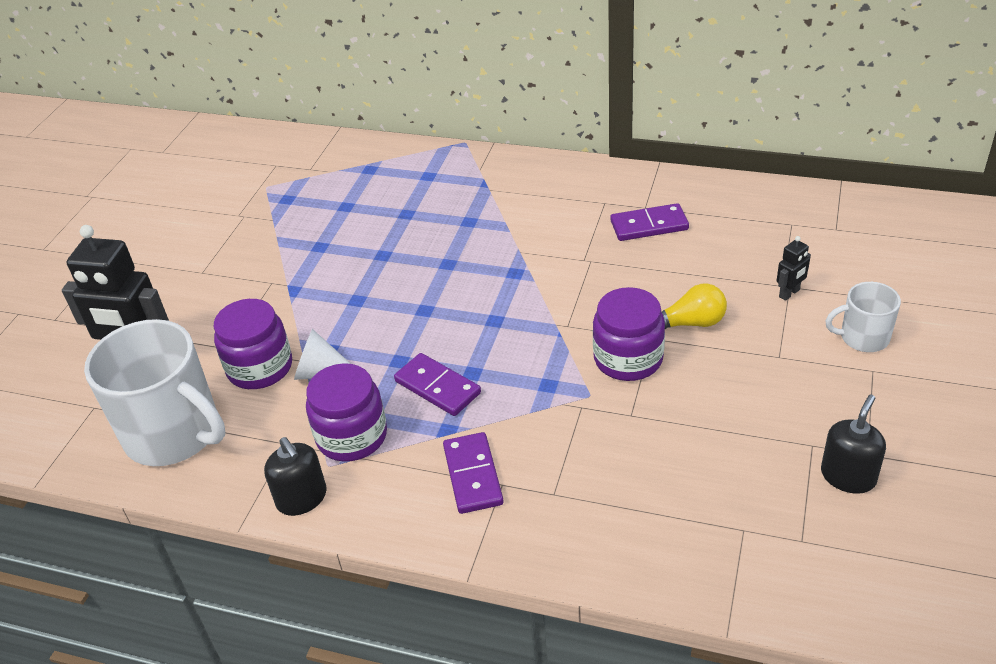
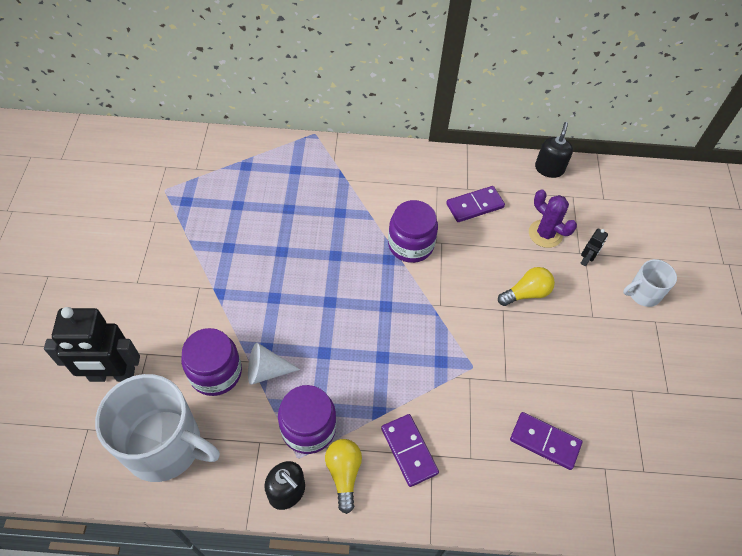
camera: 20 degrees left, 15 degrees up
(379, 489) = (344, 474): none -> yellow light bulb
(437, 387) = (360, 374): purple domino -> purple domino (544, 442)
(628, 359) = (491, 330): purple jar -> purple jar (410, 244)
(738, 261) = (545, 234): none -> purple cactus
(848, 476) = (660, 413): black soap dispenser -> black soap dispenser (549, 169)

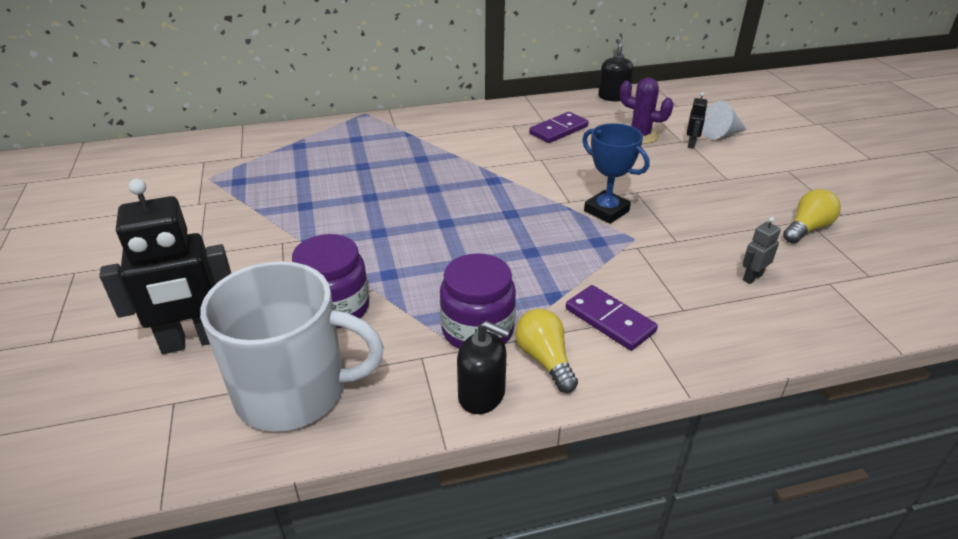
camera: 15 degrees left, 20 degrees down
(267, 370) = (399, 292): white cone -> white cone (721, 134)
(410, 244) = (510, 166): purple jar -> none
(465, 327) = (606, 211): none -> blue trophy
(526, 293) = (651, 176): yellow light bulb -> yellow light bulb (807, 228)
(544, 442) = (752, 277): purple domino -> grey robot
(643, 293) = (761, 155): white mug -> none

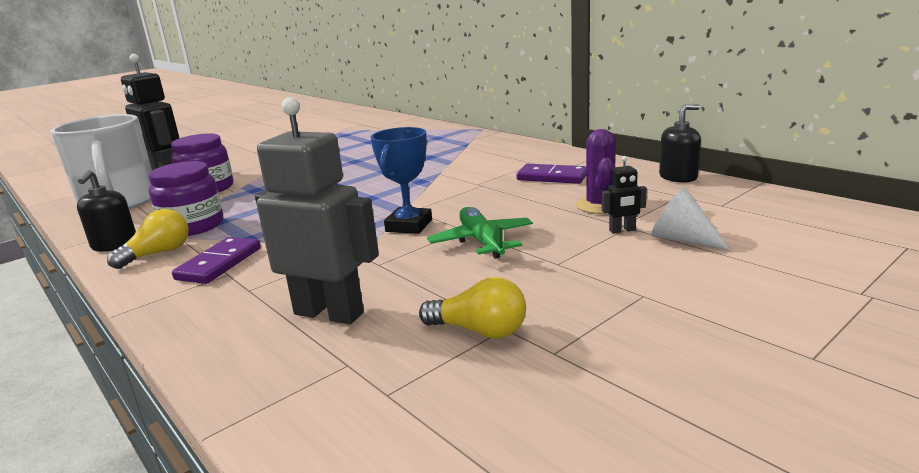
camera: 65 degrees right, 15 degrees down
(668, 192) = (481, 241): none -> green plane
(752, 277) = (329, 313): grey robot -> grey robot, size x2.30

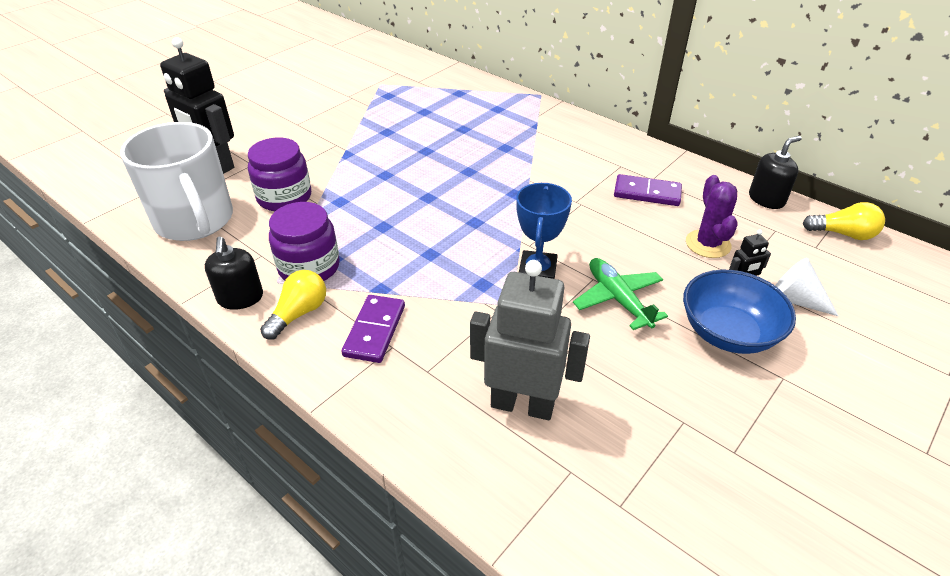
camera: 10 degrees left, 20 degrees up
(479, 331) = (664, 426): yellow light bulb -> yellow light bulb (843, 234)
(592, 263) = (728, 332): none -> blue bowl

